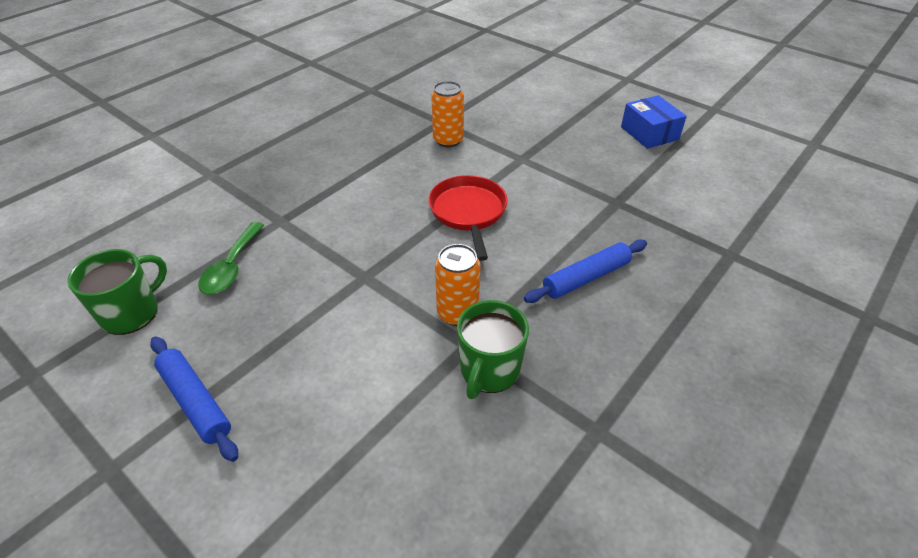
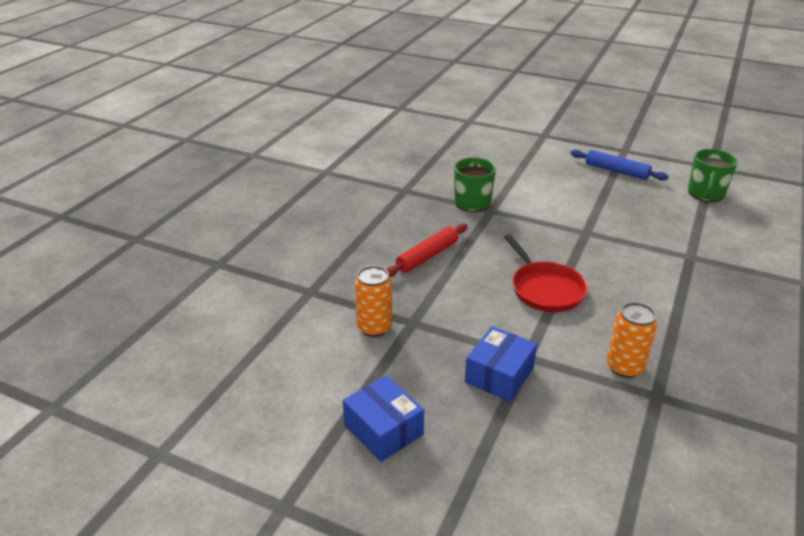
camera: 165 degrees right, 10 degrees down
(232, 267) = (682, 223): green spoon -> none
(457, 313) = (507, 223): orange can -> orange can (374, 327)
(551, 150) = (499, 375): none -> blue box
(586, 277) = (427, 256): blue rolling pin -> red rolling pin

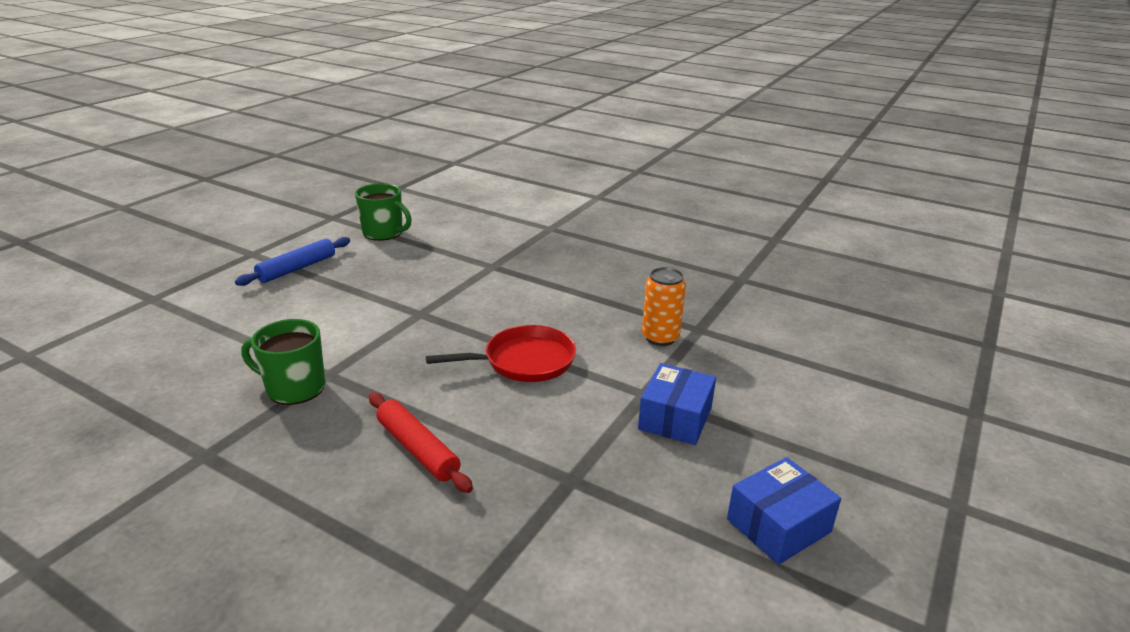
camera: 85 degrees left, 5 degrees down
(374, 327) = (578, 521): orange can -> none
(499, 375) = (675, 418): blue box -> blue box turned 75 degrees clockwise

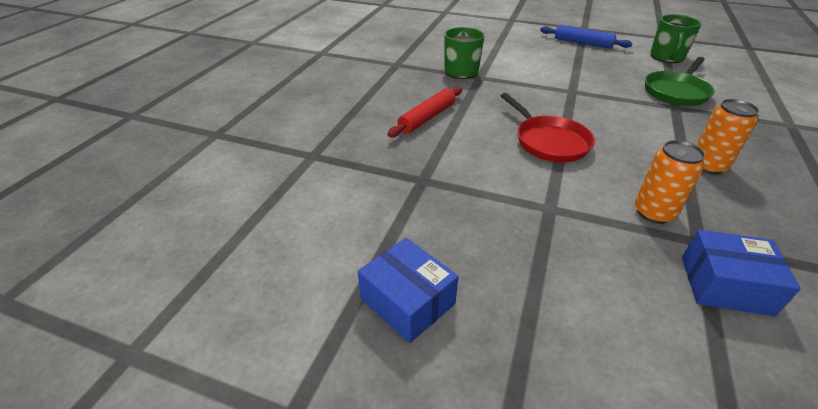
camera: 80 degrees right, 10 degrees up
(462, 255) = (676, 91): none -> green pan
(598, 287) = (707, 166): none -> orange can
(675, 418) = (525, 229): blue box -> blue box (725, 285)

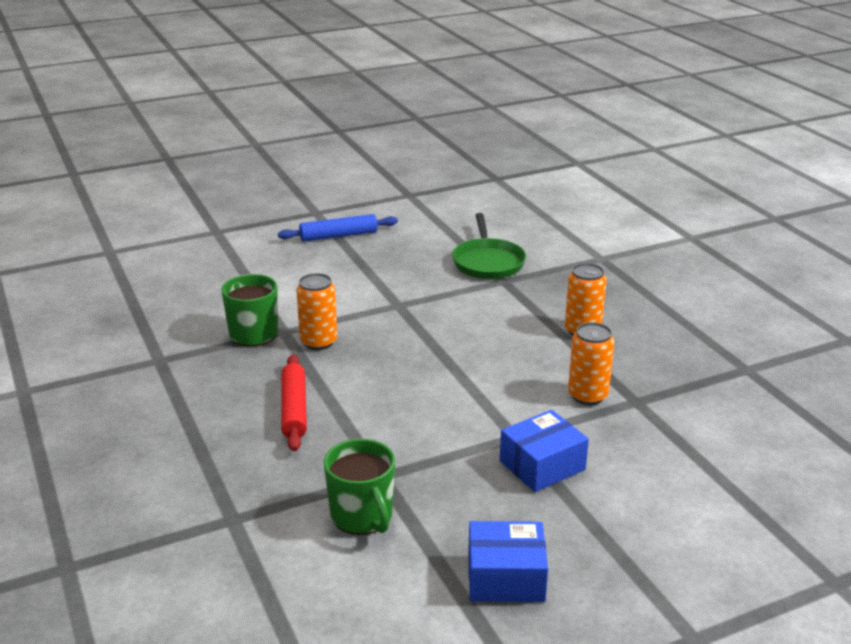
camera: 45 degrees left, 10 degrees down
(492, 90) = (318, 342): none -> orange can
(549, 141) = (441, 373): red pan -> none
(666, 57) = (438, 221): green mug -> green mug (362, 516)
(725, 285) = (679, 425): blue box -> blue box (542, 465)

